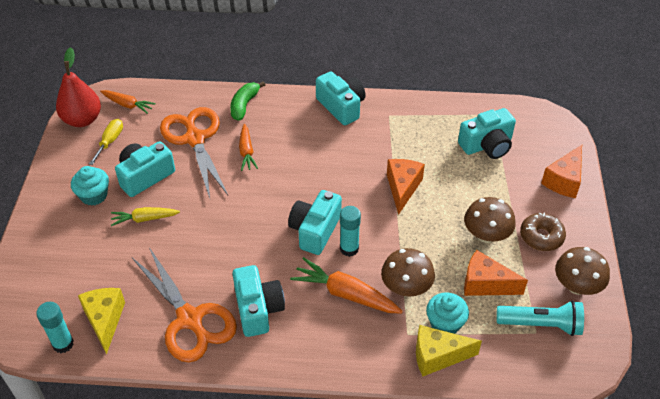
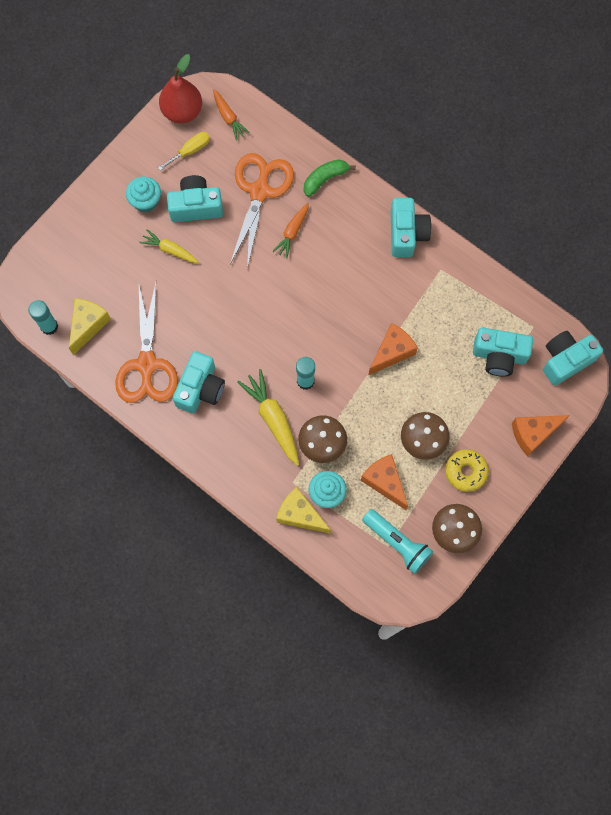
camera: 35 degrees right, 25 degrees up
(315, 230) = (292, 347): turquoise camera -> turquoise camera (565, 360)
(346, 294) = (273, 419): orange carrot -> yellow carrot
(541, 236) = (465, 471): brown donut -> yellow donut

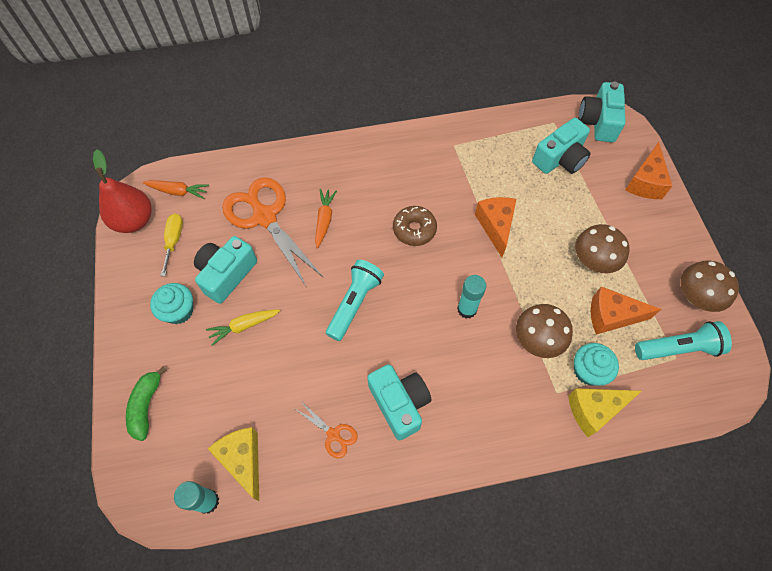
camera: 50 degrees left, 10 degrees down
(147, 365) = (333, 434): orange scissors -> orange scissors, size x0.45
(246, 305) = (354, 303): none -> turquoise flashlight
(273, 419) = (481, 363): yellow carrot -> none
(292, 232) = (324, 220): orange carrot -> orange carrot turned 150 degrees counterclockwise
(325, 179) = (303, 165): green banana -> green banana (146, 406)
(339, 298) = (414, 229): none -> brown donut
(406, 234) = (403, 145): turquoise camera -> none
(465, 471) = (645, 250): yellow donut -> none

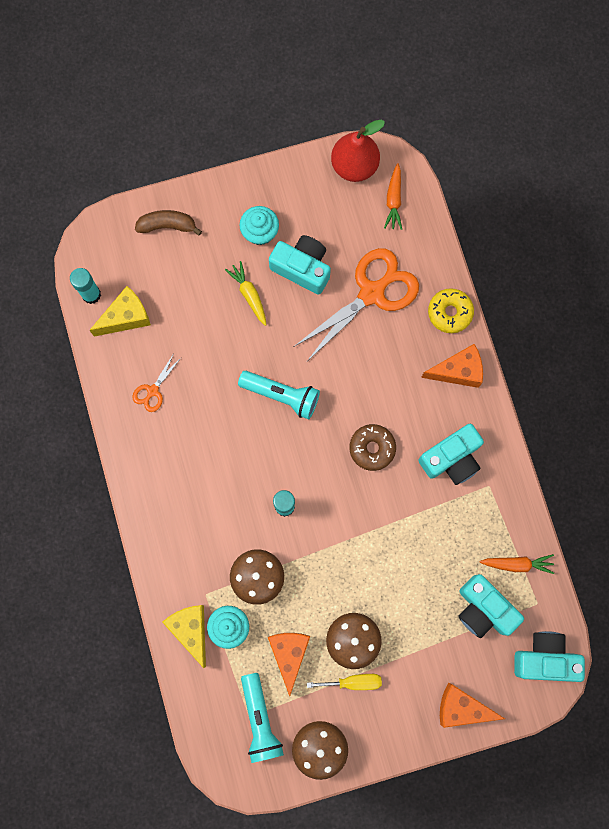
camera: 85 degrees right, 15 degrees up
(146, 406) = (167, 226): green banana -> brown banana
(174, 241) = (335, 210): yellow screwdriver -> yellow screwdriver (353, 682)
(295, 158) = (450, 312): none -> yellow donut
(324, 220) = (374, 354): orange carrot -> orange carrot (517, 564)
(399, 403) = (184, 447): turquoise camera -> turquoise camera (451, 458)
(495, 226) = (384, 534): orange cheese -> orange cheese (458, 371)

